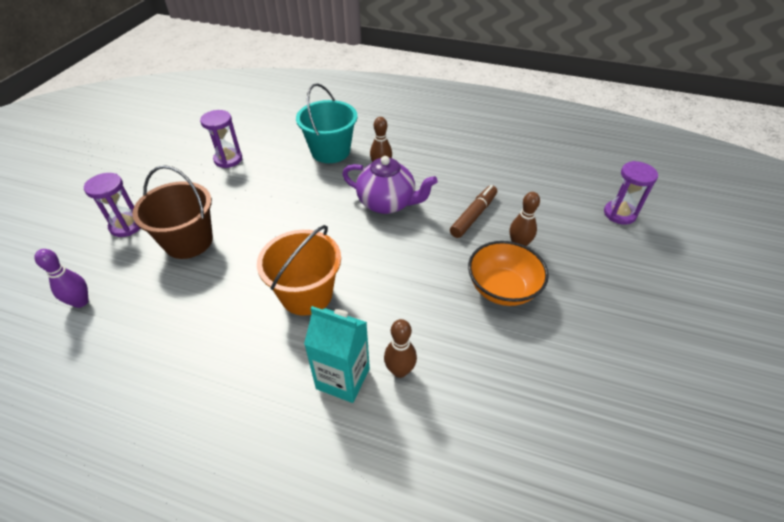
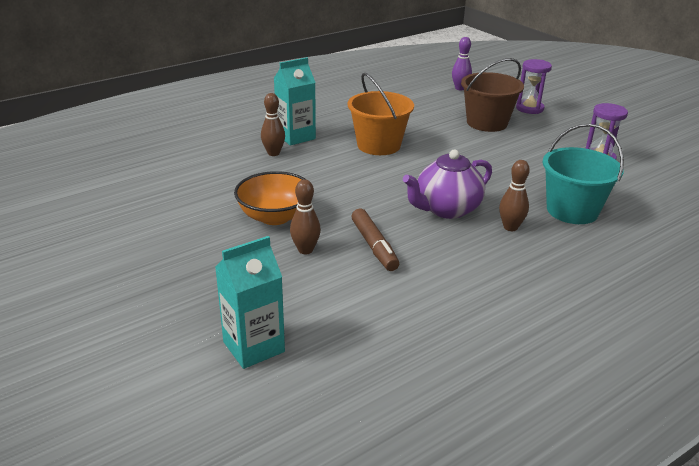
camera: 125 degrees right, 15 degrees down
(619, 214) = (254, 347): purple hourglass -> turquoise carton

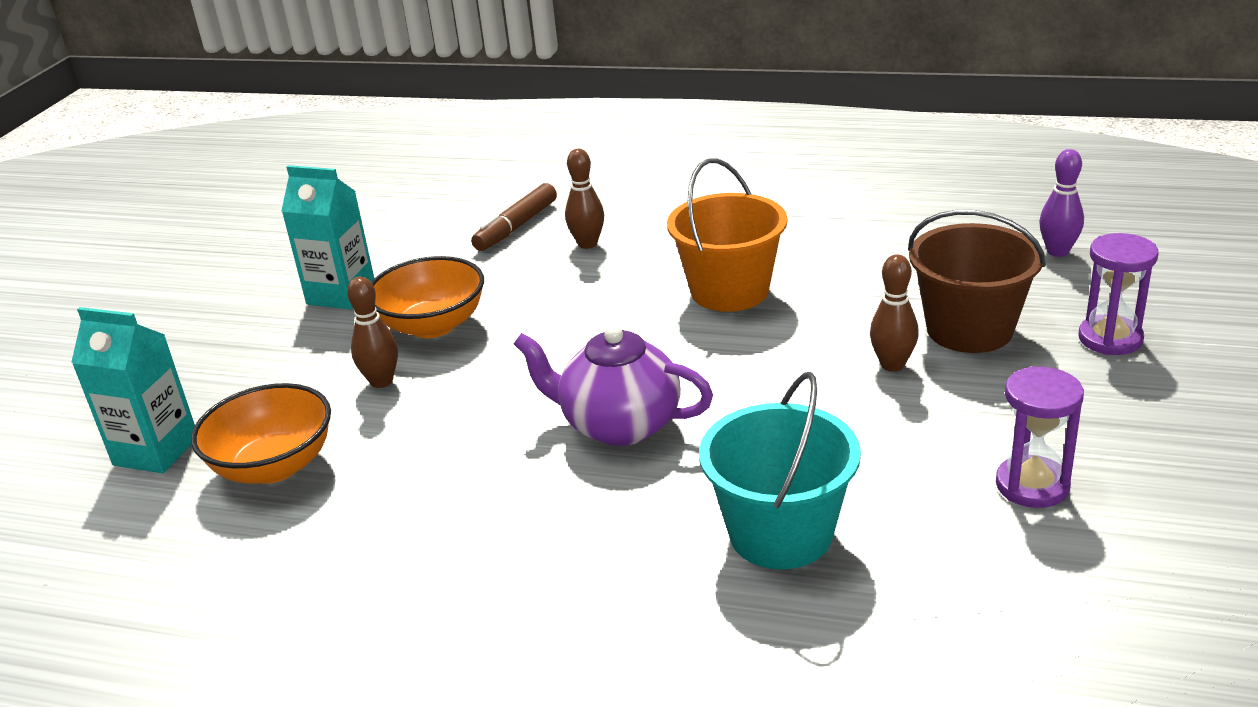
camera: 55 degrees right, 0 degrees up
(295, 137) = (655, 232): turquoise carton -> turquoise carton (341, 294)
(337, 310) = (274, 466): none -> orange bowl
(374, 246) = (447, 420): brown marker -> brown marker (516, 227)
(510, 227) = (641, 499): brown bowling pin -> brown bowling pin (892, 365)

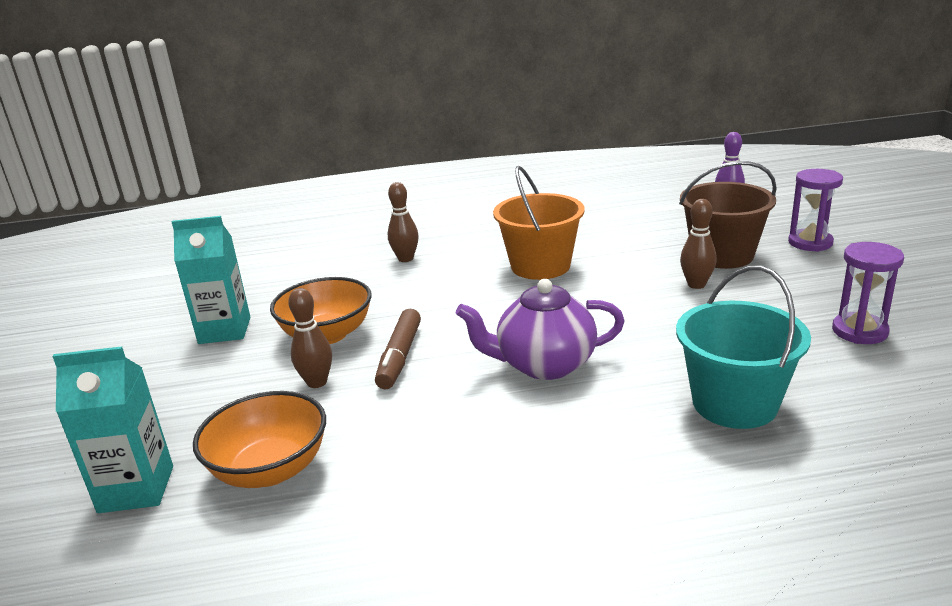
camera: 25 degrees left, 5 degrees down
(516, 227) = (338, 259): brown marker -> brown marker (400, 357)

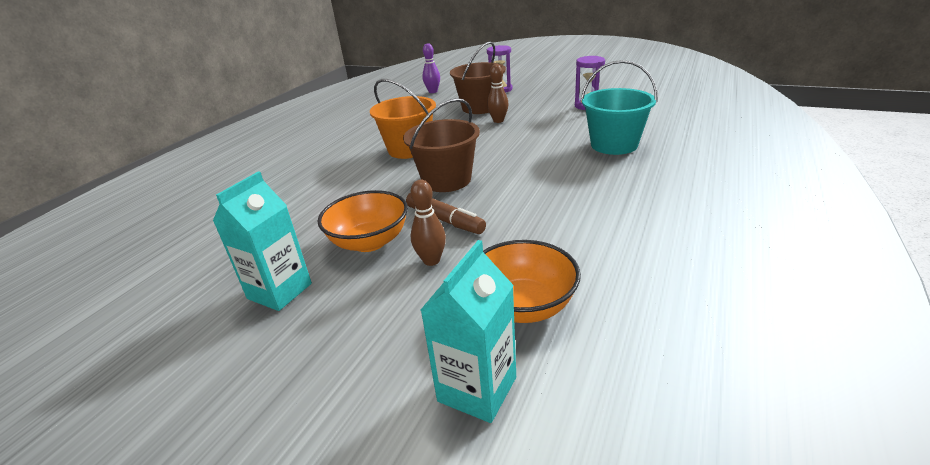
camera: 55 degrees left, 5 degrees up
(405, 259) = (315, 187): brown bowling pin -> none
(488, 320) = (446, 180): none -> brown bucket
(544, 365) = (520, 178): purple teapot -> none

